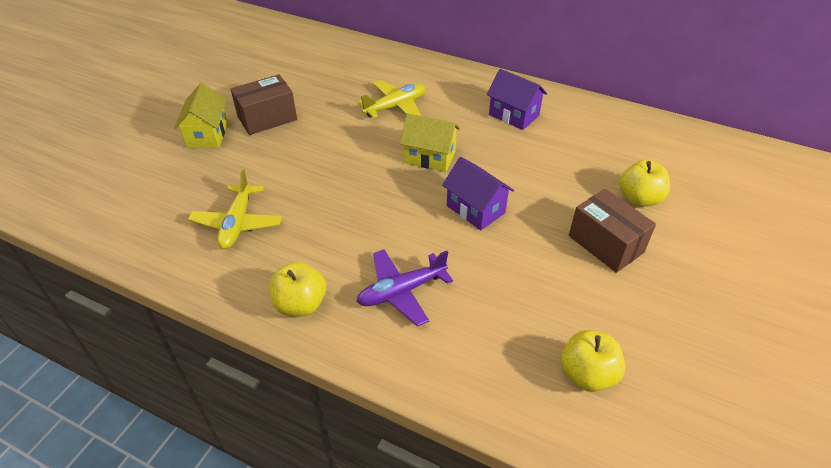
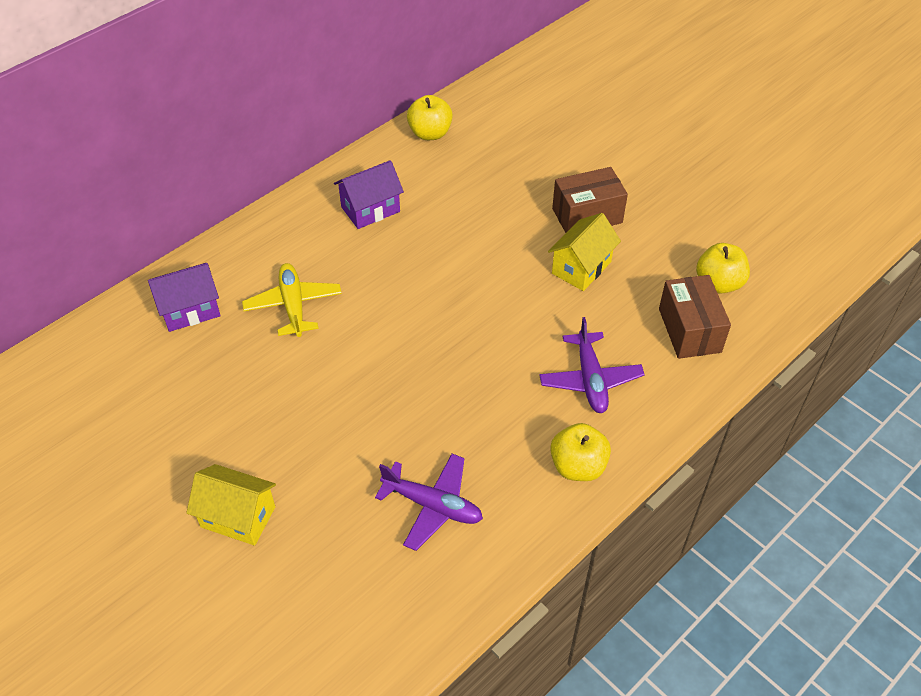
camera: 70 degrees left, 5 degrees up
(237, 223) = (432, 505): yellow plane -> purple plane
(267, 118) = (240, 442): brown box -> brown box (689, 330)
(430, 157) = (404, 301): yellow house -> yellow house (581, 267)
(475, 209) = (503, 289): purple house -> purple house (190, 310)
(639, 198) = (541, 170): yellow apple -> yellow apple (430, 133)

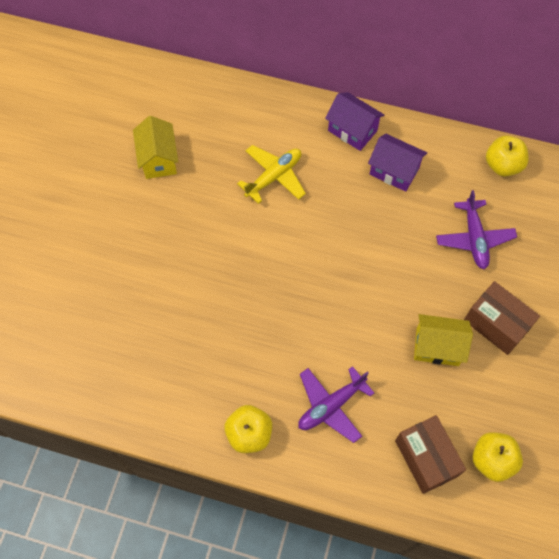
camera: 60 degrees right, 15 degrees up
(190, 310) = (231, 120): purple house -> purple house (352, 130)
(238, 517) = (95, 247): yellow house -> yellow house (158, 159)
(432, 505) = (165, 355): purple plane -> purple plane (474, 238)
(689, 330) = (426, 458): brown box -> brown box turned 75 degrees counterclockwise

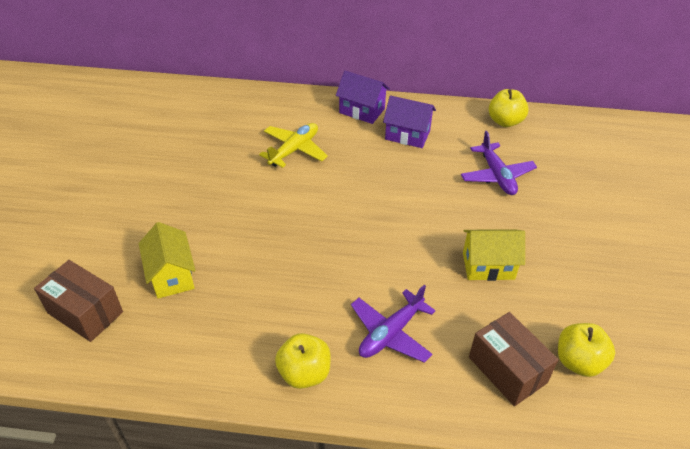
camera: 10 degrees left, 20 degrees down
(158, 159) = (179, 148): yellow house -> yellow house (172, 276)
(496, 324) = (540, 240): brown box -> brown box (85, 312)

